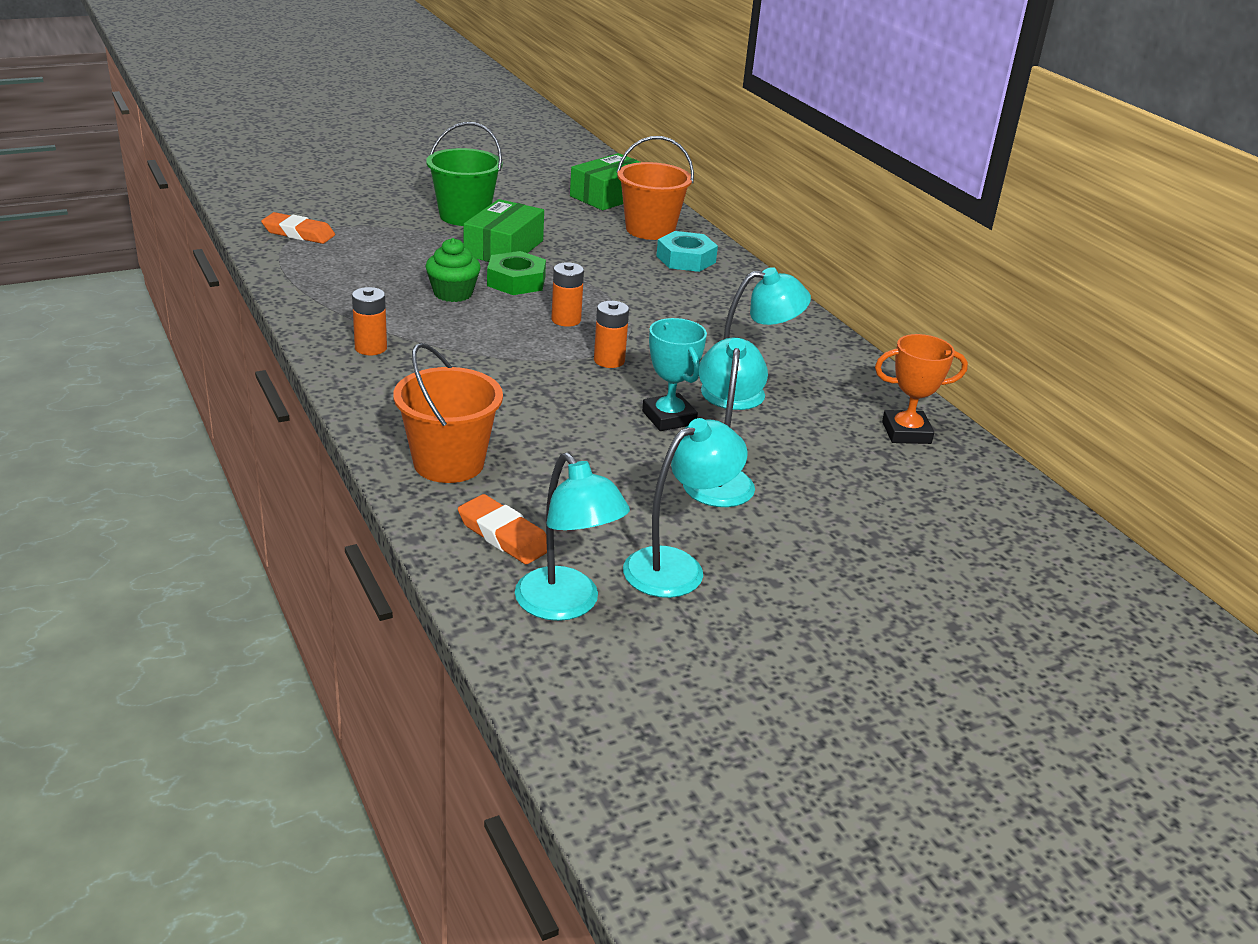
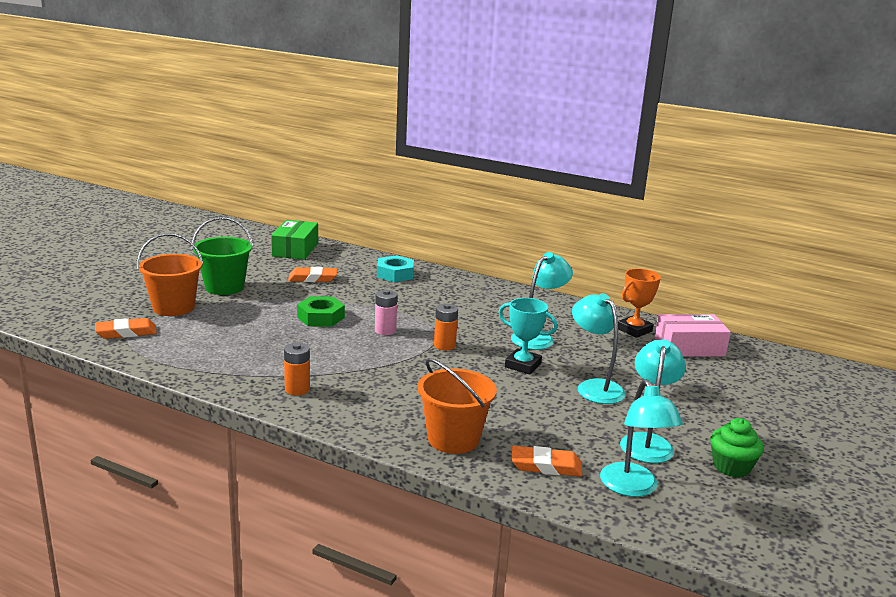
camera: 35 degrees left, 10 degrees down
(453, 293) = (294, 337): green cupcake -> green cupcake (731, 467)
(504, 248) = (281, 300): green box -> none
(566, 320) = (385, 330): orange battery -> pink battery
(566, 605) = (633, 488): turquoise lamp -> turquoise lamp turned 60 degrees clockwise
(577, 235) = (313, 278): none -> orange eraser
(650, 230) = (349, 263): orange bucket -> orange bucket (173, 307)
(954, 483) = (689, 347): none -> pink box

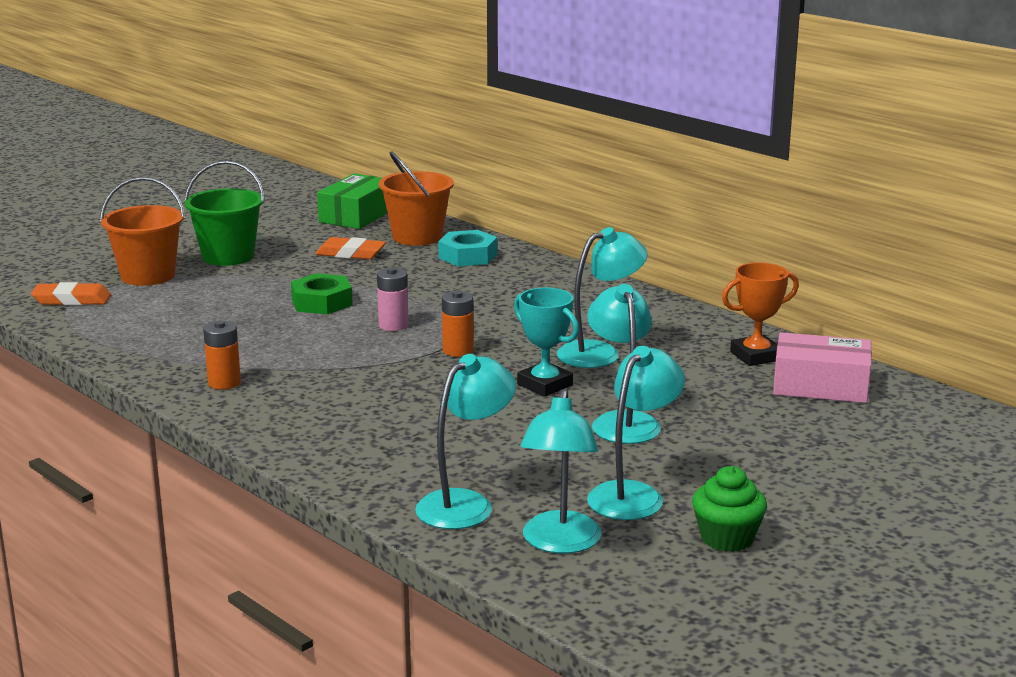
camera: 20 degrees right, 0 degrees up
(453, 439) = (372, 459): orange bucket -> orange bucket (417, 237)
(546, 466) = (465, 504): orange eraser -> turquoise lamp

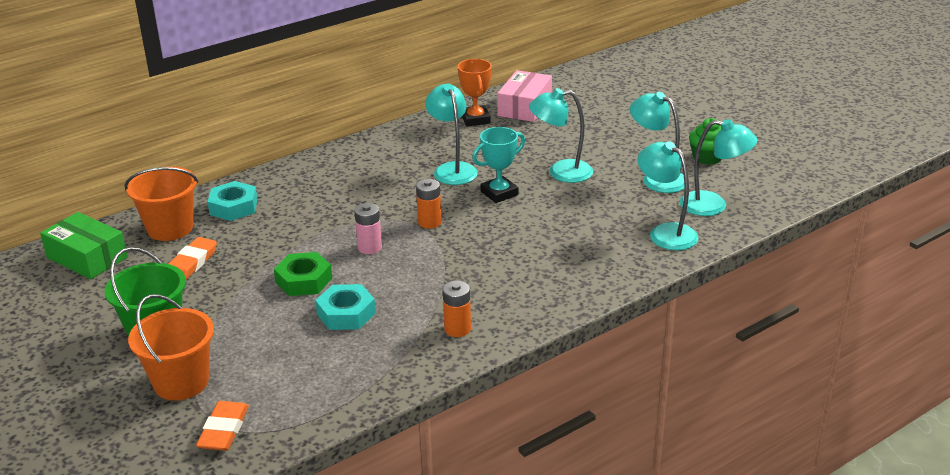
camera: 80 degrees left, 10 degrees up
(258, 327) = (346, 313): none -> turquoise nut

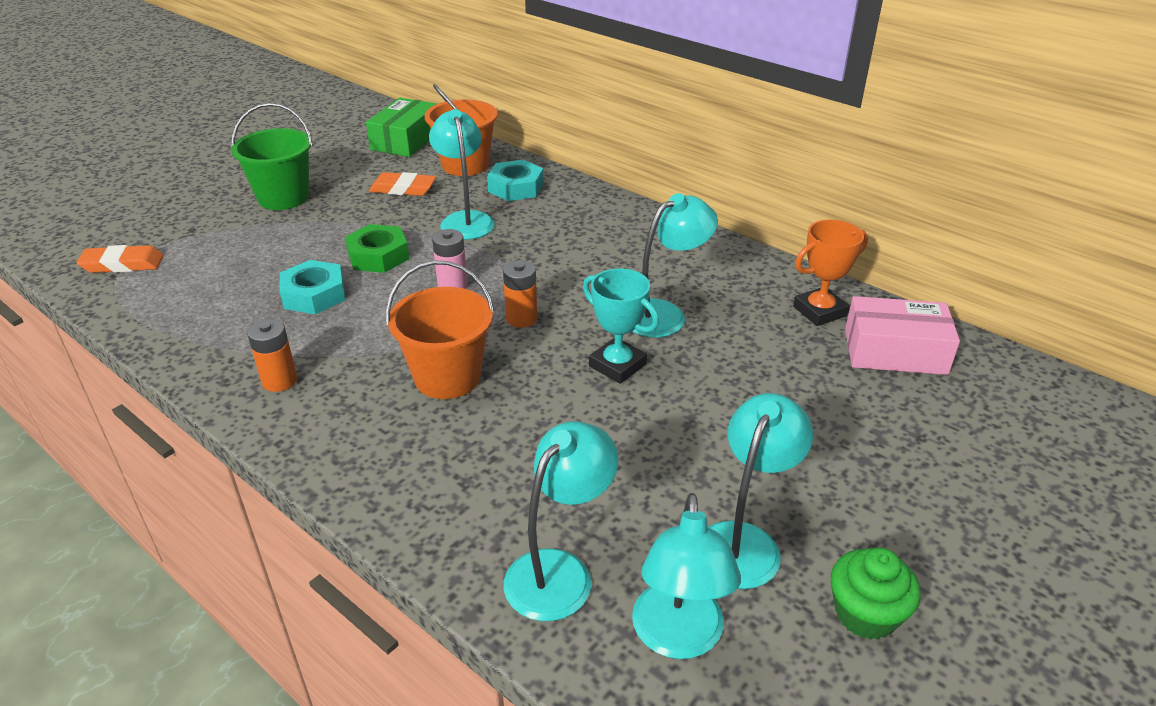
camera: 75 degrees right, 5 degrees up
(181, 382) = (203, 227): orange bucket -> orange bucket (447, 377)
(561, 172) = (707, 418): turquoise lamp -> turquoise lamp (465, 220)

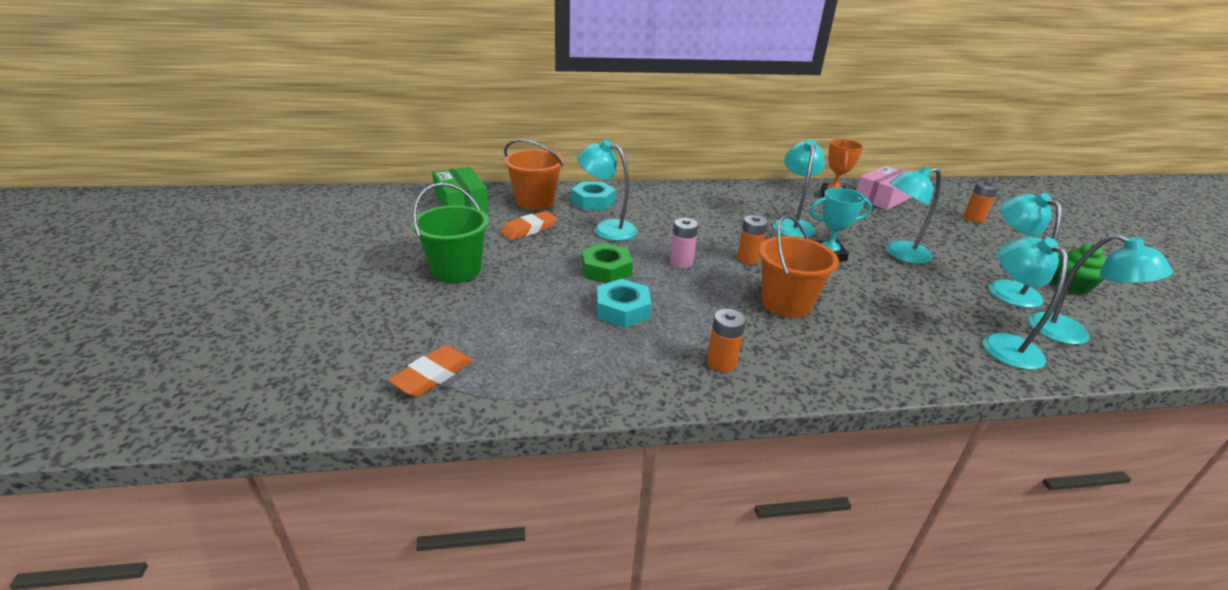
camera: 50 degrees left, 5 degrees down
(713, 418) = (899, 253): none -> turquoise lamp
(976, 454) = (973, 218): none -> orange battery

